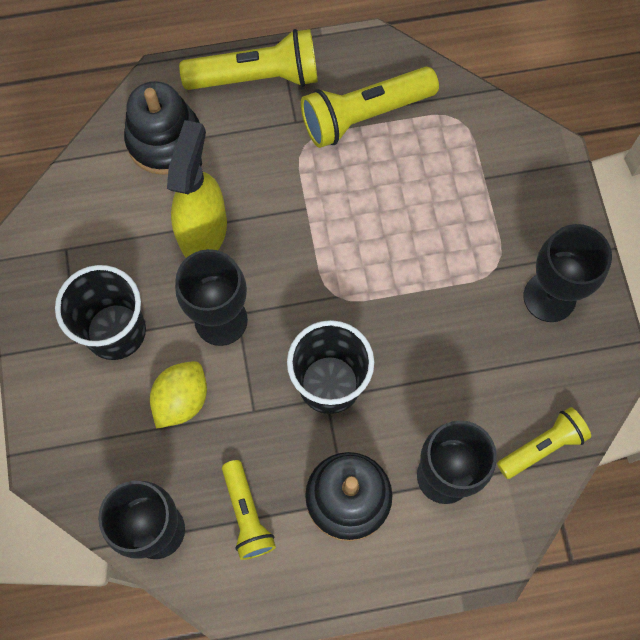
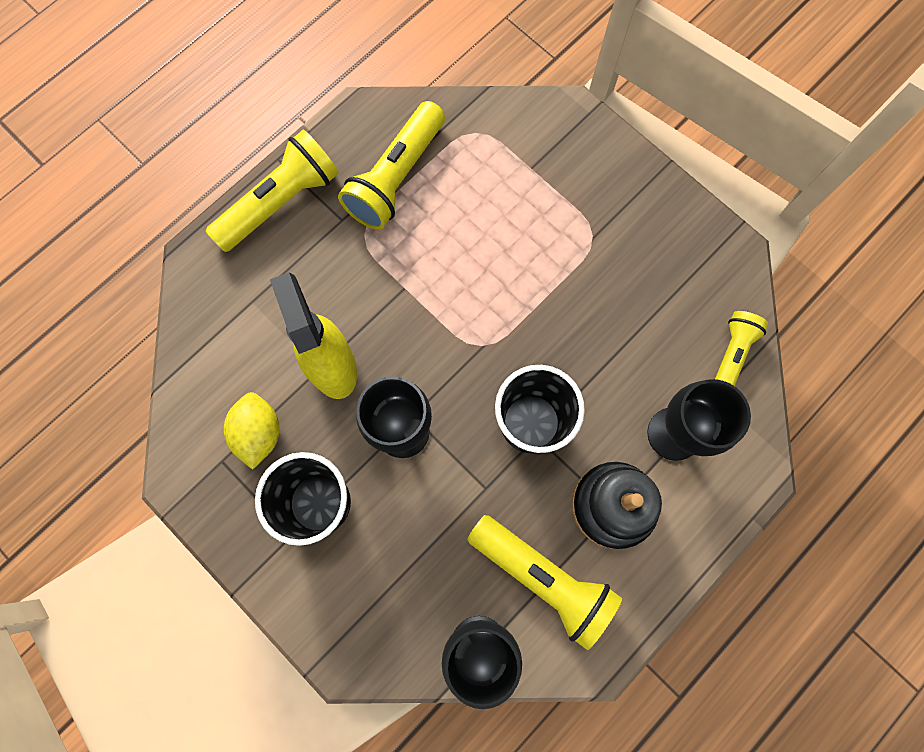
camera: 35 degrees left, 5 degrees up
(165, 141) = (240, 309): black stacking toy -> none
(181, 400) = (419, 521): yellow lemon -> yellow lemon (259, 433)
(247, 514) = (543, 578): yellow flashlight -> yellow flashlight, size x1.62
(549, 297) = (651, 233): black goblet -> none

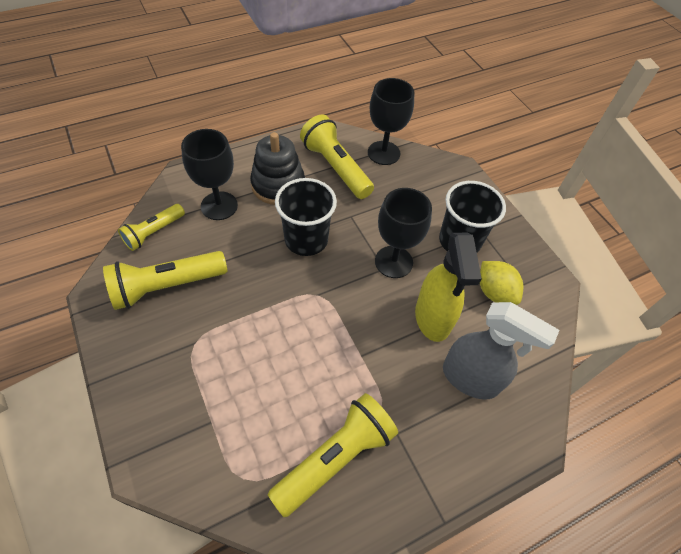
camera: 165 degrees left, 20 degrees down
(259, 433) = (494, 292): yellow lemon -> yellow lemon turned 45 degrees counterclockwise
(273, 304) = (470, 378): none -> grey spray bottle
(280, 202) = (449, 472): yellow flashlight -> yellow flashlight (167, 286)

